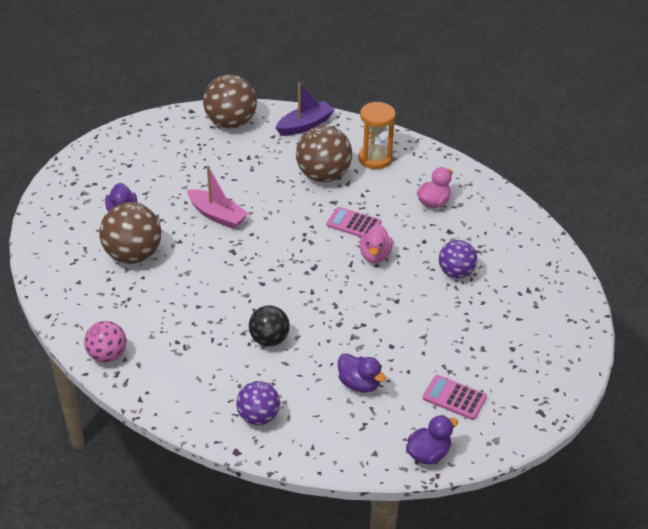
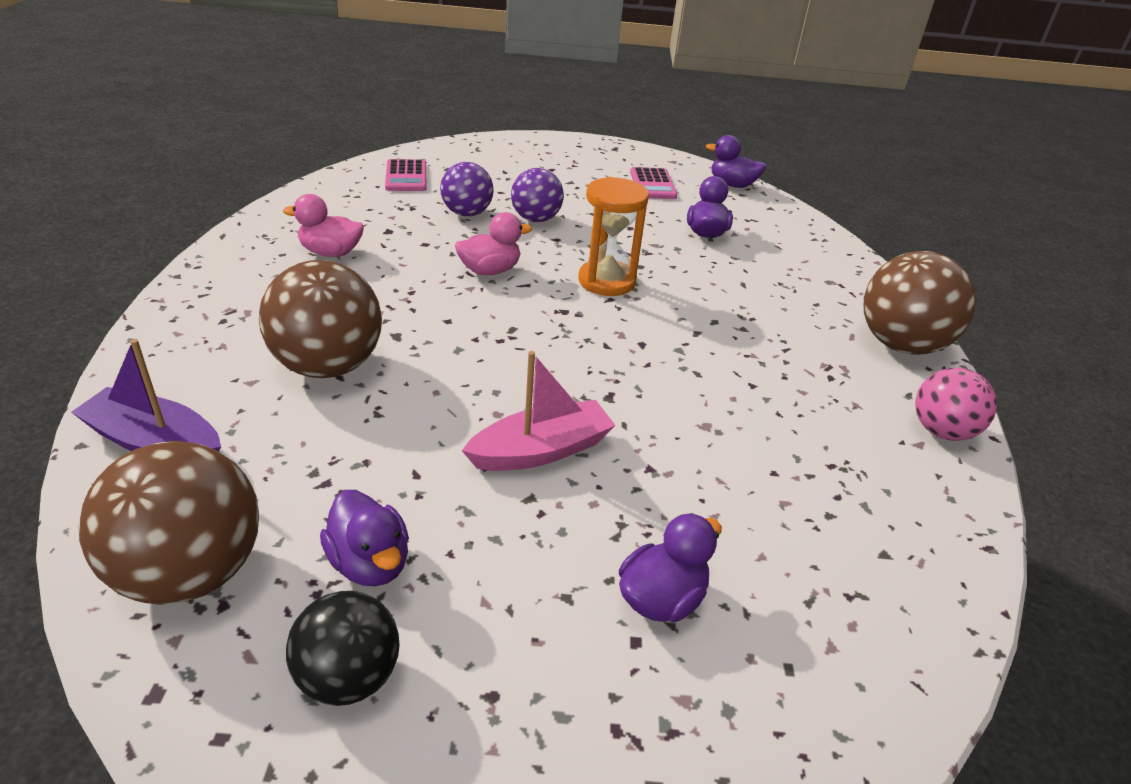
camera: 125 degrees left, 5 degrees down
(133, 255) = (745, 512): brown ball -> brown ball (900, 345)
(200, 157) = (370, 563): none -> purple duck
(217, 215) = (541, 450): pink boat -> pink boat turned 60 degrees clockwise
(258, 416) = (832, 278): purple ball -> purple ball (536, 219)
(269, 339) = (726, 305): black ball -> black ball (349, 677)
(353, 224) = (436, 303): pink calculator -> pink calculator (406, 176)
(375, 159) = (241, 326): orange hourglass -> orange hourglass (606, 281)

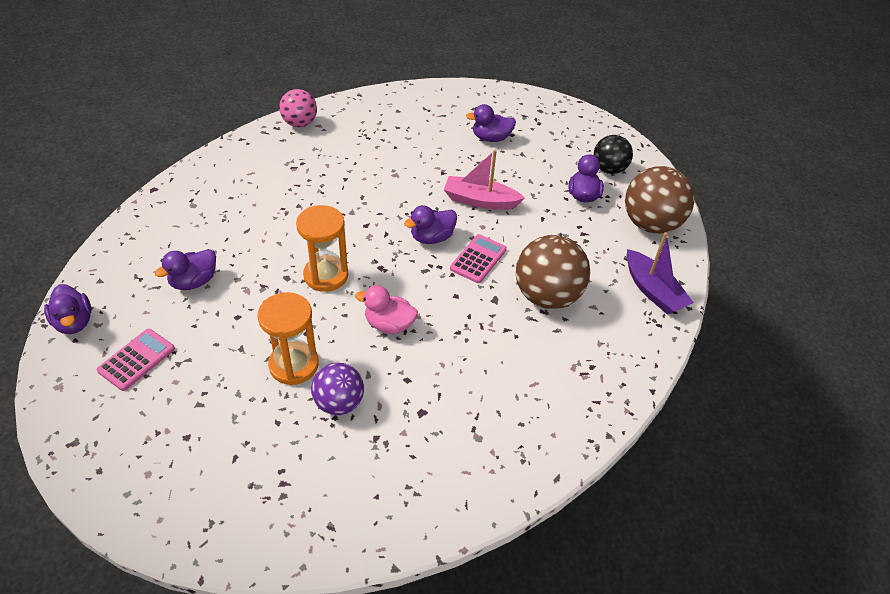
camera: 140 degrees left, 10 degrees up
(331, 252) = (484, 405): pink duck -> none
(406, 176) = (336, 500): pink calculator -> pink calculator (478, 259)
(536, 219) = (294, 365): purple ball -> orange hourglass
(547, 366) = (432, 237): none -> purple duck
(900, 345) = (236, 157): brown ball -> none

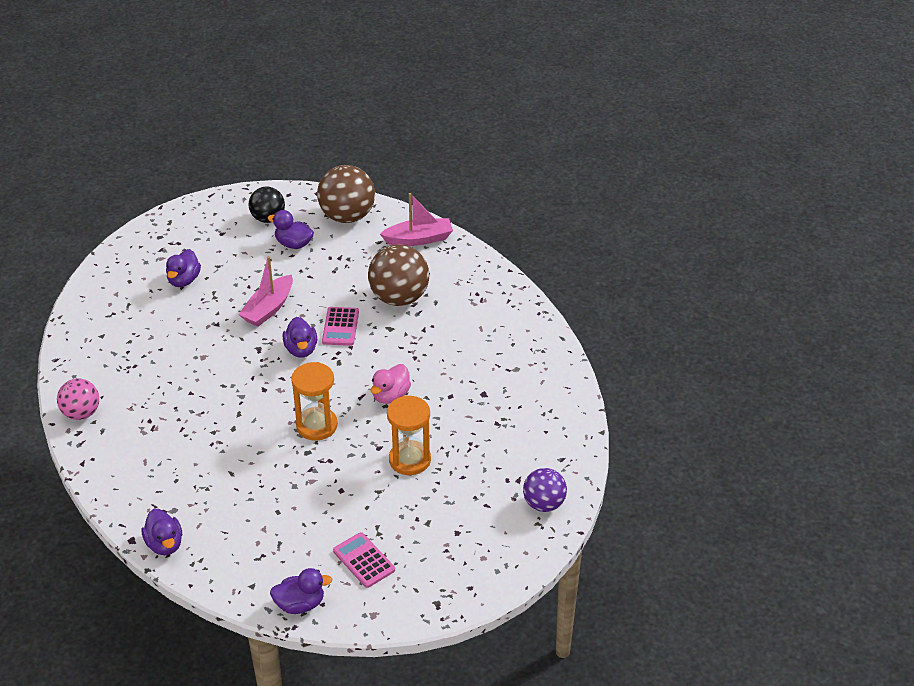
camera: 70 degrees left, 5 degrees down
(194, 281) = (284, 516): purple duck -> purple duck (165, 544)
(339, 403) = (458, 438): purple ball -> purple ball (544, 504)
(478, 259) = (340, 327): pink calculator -> pink calculator turned 135 degrees counterclockwise
(653, 291) = (418, 239): purple boat -> pink boat

